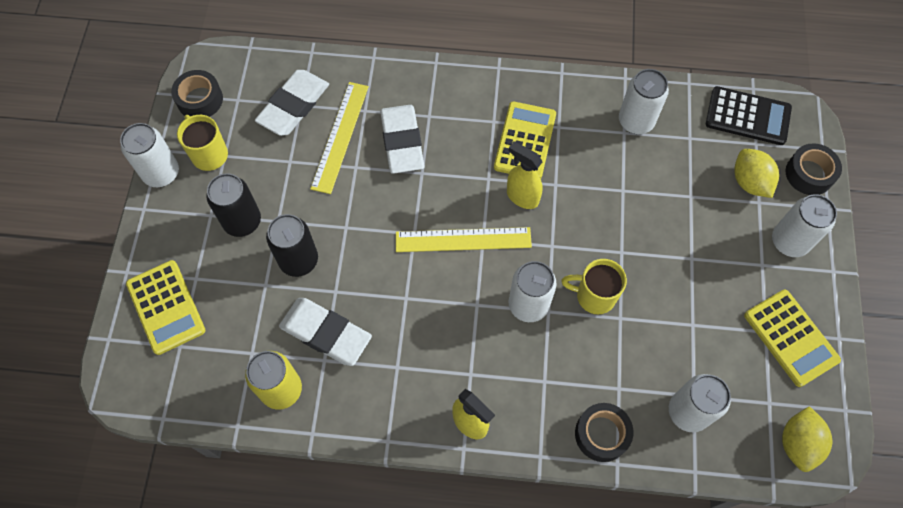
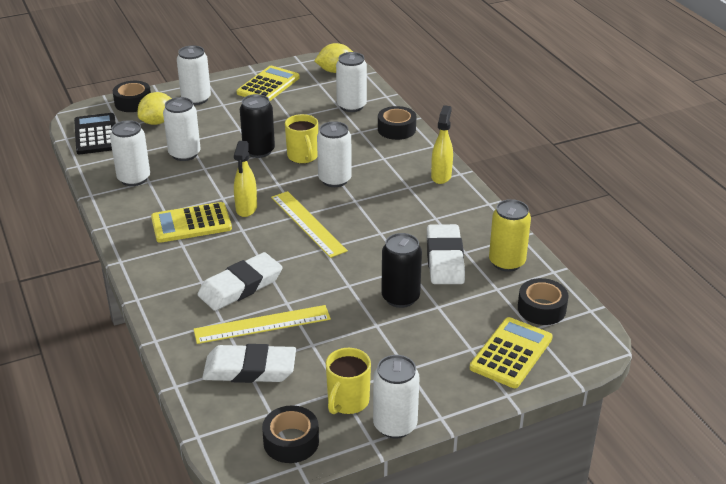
camera: 120 degrees left, 30 degrees down
(197, 374) = (541, 309): none -> black tape
(242, 221) = (395, 346): black can -> black can (259, 151)
(662, 183) = (184, 154): none -> white can

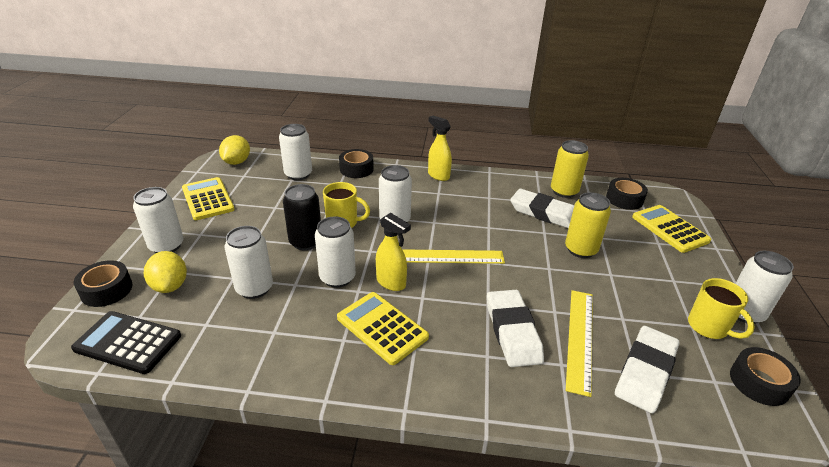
camera: 60 degrees left, 0 degrees up
(134, 179) = (256, 342): white can -> white can (337, 277)
(191, 223) = (382, 327): yellow calculator -> yellow calculator turned 120 degrees clockwise
(400, 297) = (580, 249): black can -> yellow can

